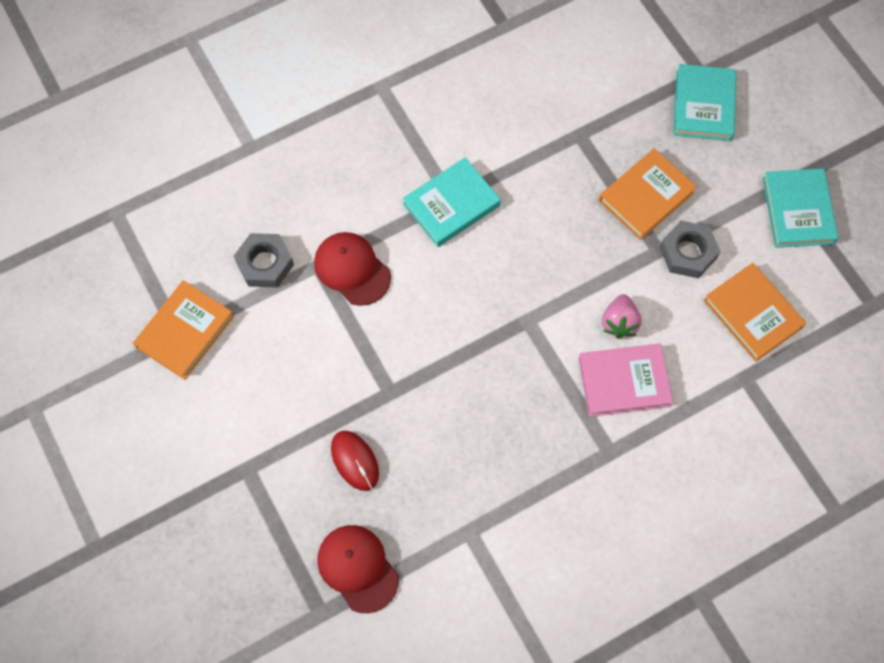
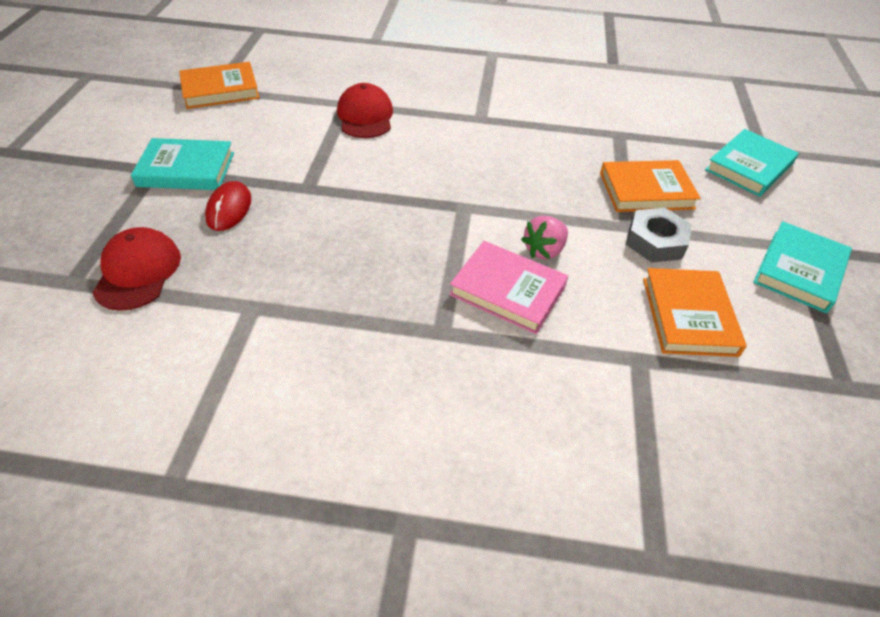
camera: 35 degrees right, 20 degrees down
(265, 263) = (312, 87): grey nut -> none
(451, 205) = (476, 121): turquoise book -> turquoise book (186, 169)

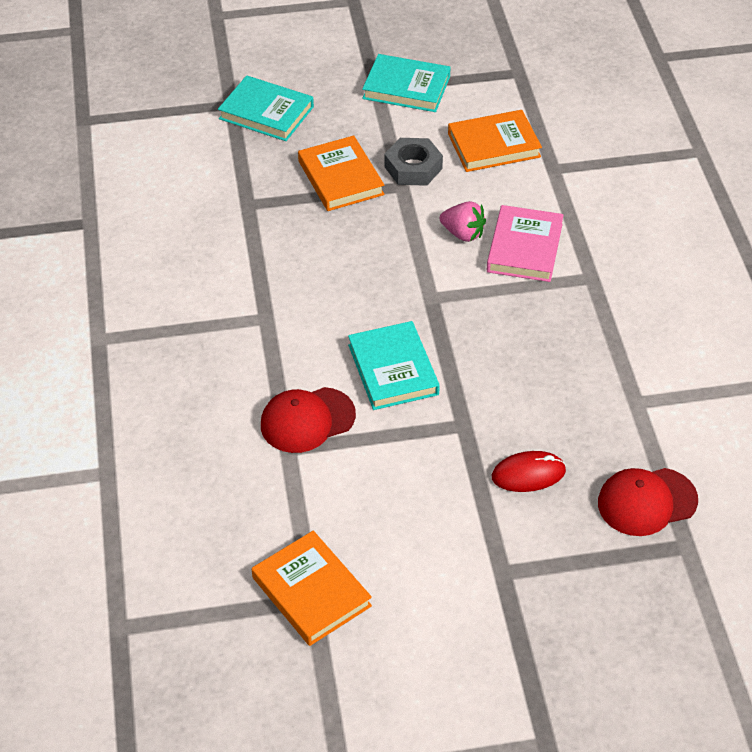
camera: 105 degrees left, 0 degrees up
(186, 169) = (487, 542): turquoise book -> turquoise book (393, 370)

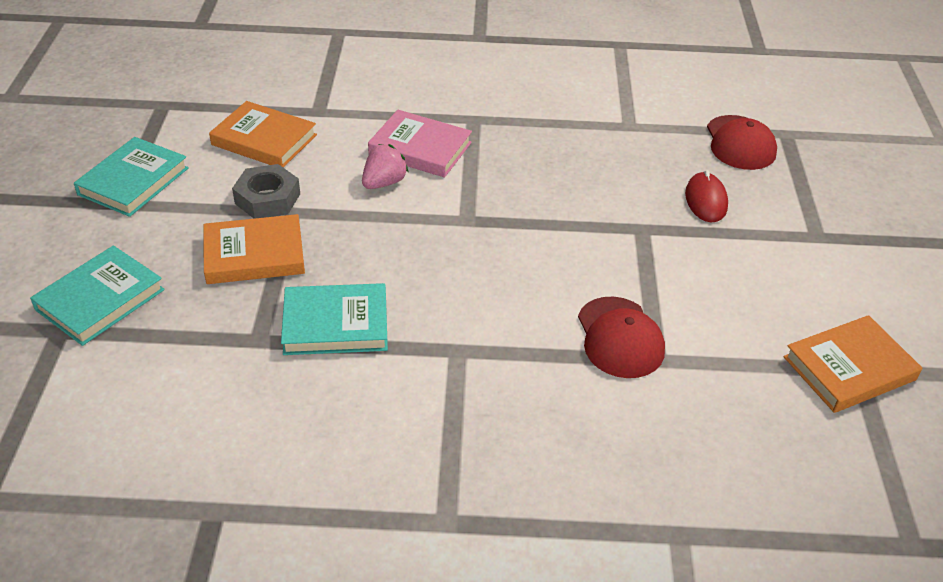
camera: 80 degrees left, 5 degrees down
(393, 370) = (560, 262): turquoise book -> turquoise book (335, 324)
(494, 145) = (264, 140): orange book -> orange book turned 60 degrees counterclockwise

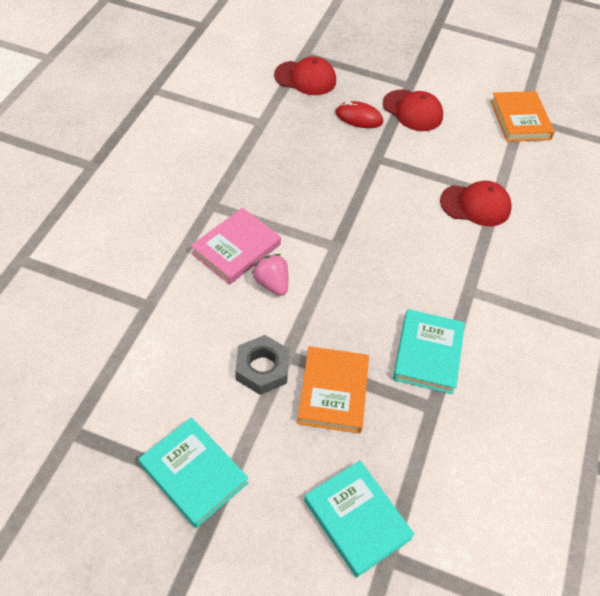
camera: 75 degrees left, 10 degrees up
(264, 140) = (174, 355): orange book -> none
(764, 247) = (412, 111): none -> red cap

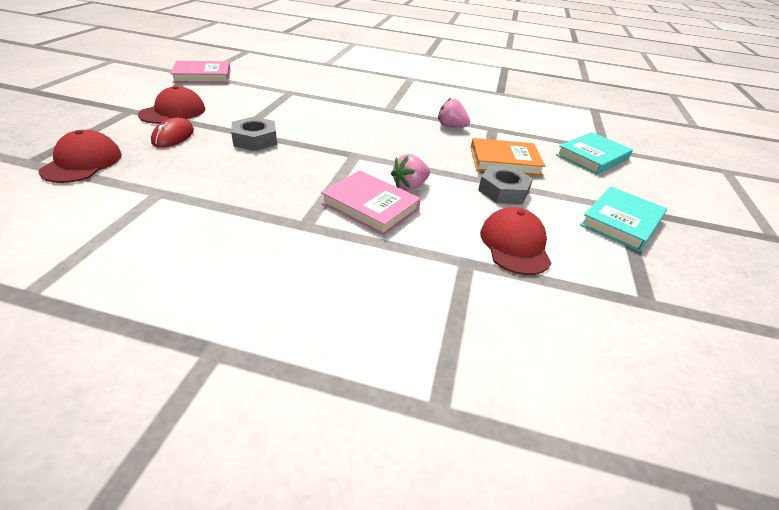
camera: 95 degrees left, 15 degrees down
(359, 170) = (255, 140): none -> grey nut
(428, 354) = (451, 127): turquoise book -> pink strawberry
(475, 205) = (301, 99): red cap -> red cap (514, 245)
(520, 120) = (202, 76): orange book -> pink book

